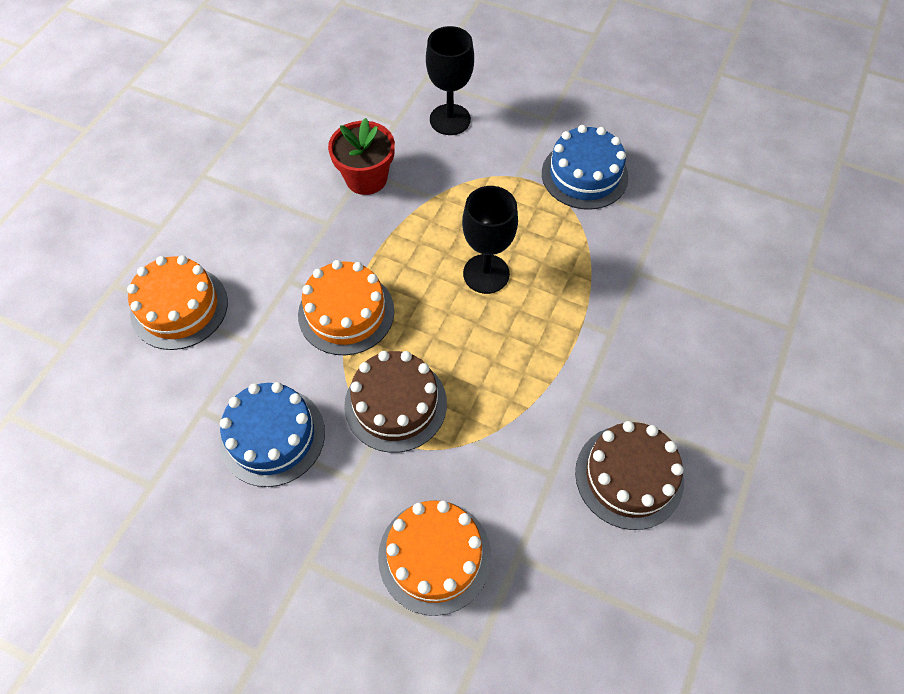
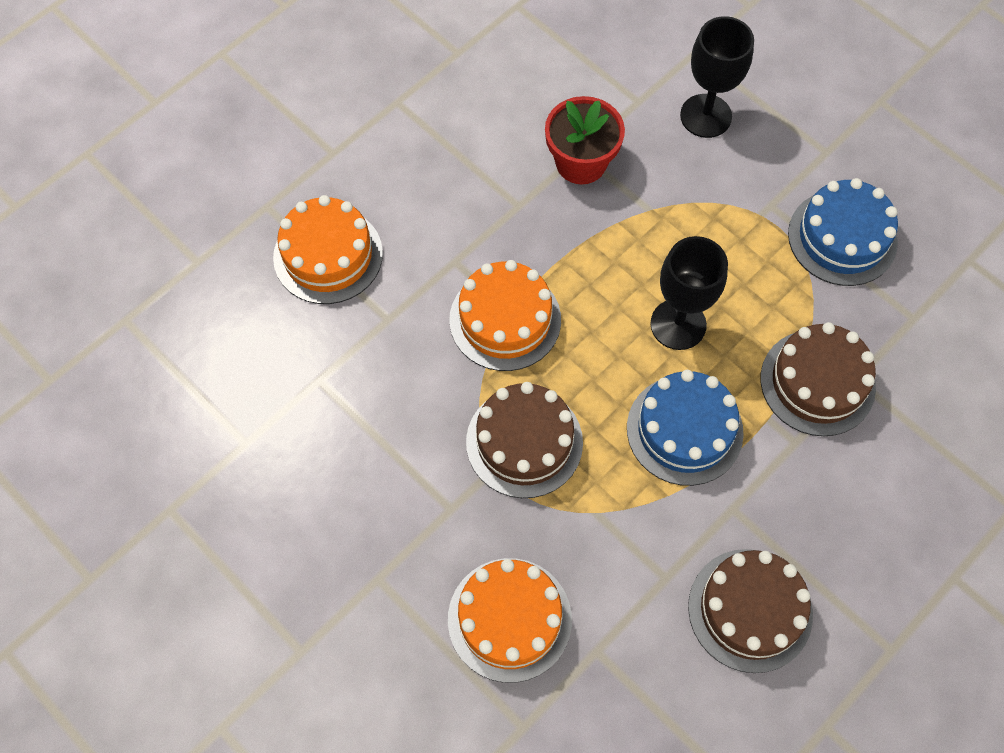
camera: 20 degrees right, 5 degrees up
(272, 436) = (383, 433): blue cake -> blue cake (684, 430)
(609, 283) = (817, 382): none -> brown cake

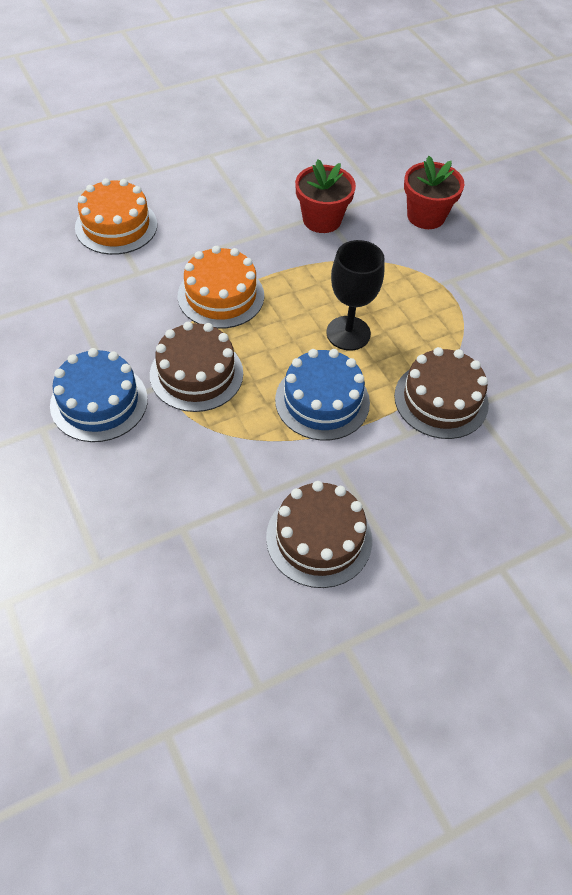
camera: 15 degrees right, 10 degrees down
(509, 619) = (126, 485): orange cake -> none
(705, 116) = (426, 216): black goblet -> red flower pot
(842, 237) = (499, 314): blue cake -> blue cake (99, 402)

